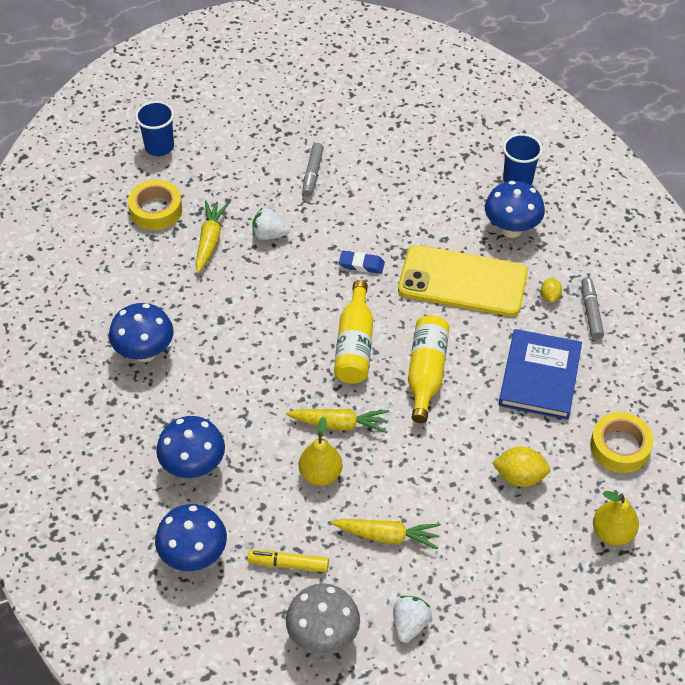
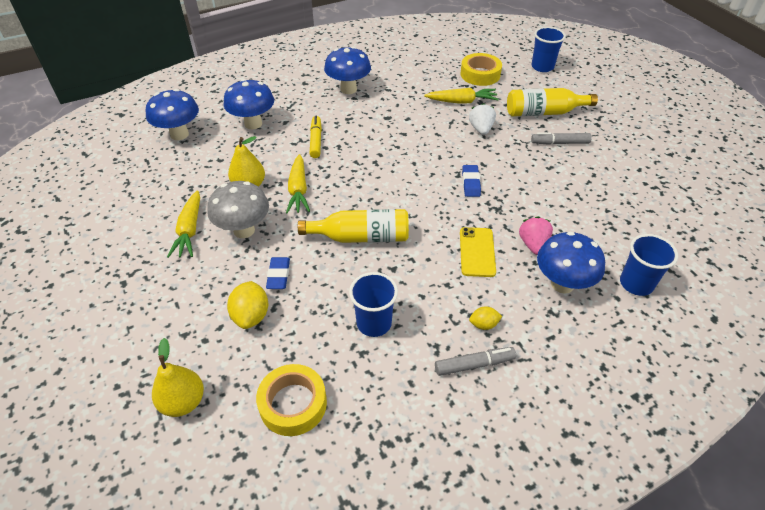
camera: 80 degrees right, 5 degrees down
(288, 564) = (168, 179): yellow marker -> yellow marker (316, 140)
(323, 636) = (103, 204): grey mushroom -> grey mushroom (244, 230)
(354, 345) = (381, 189): yellow bottle -> yellow bottle (544, 112)
(410, 624) = (104, 253): white strawberry -> none
(459, 237) = (533, 244): none -> pink strawberry
(462, 281) = (477, 252): yellow phone -> yellow phone, size x0.51
(469, 450) = (278, 275): none -> blue eraser
(539, 377) = (374, 323): blue book -> blue cup

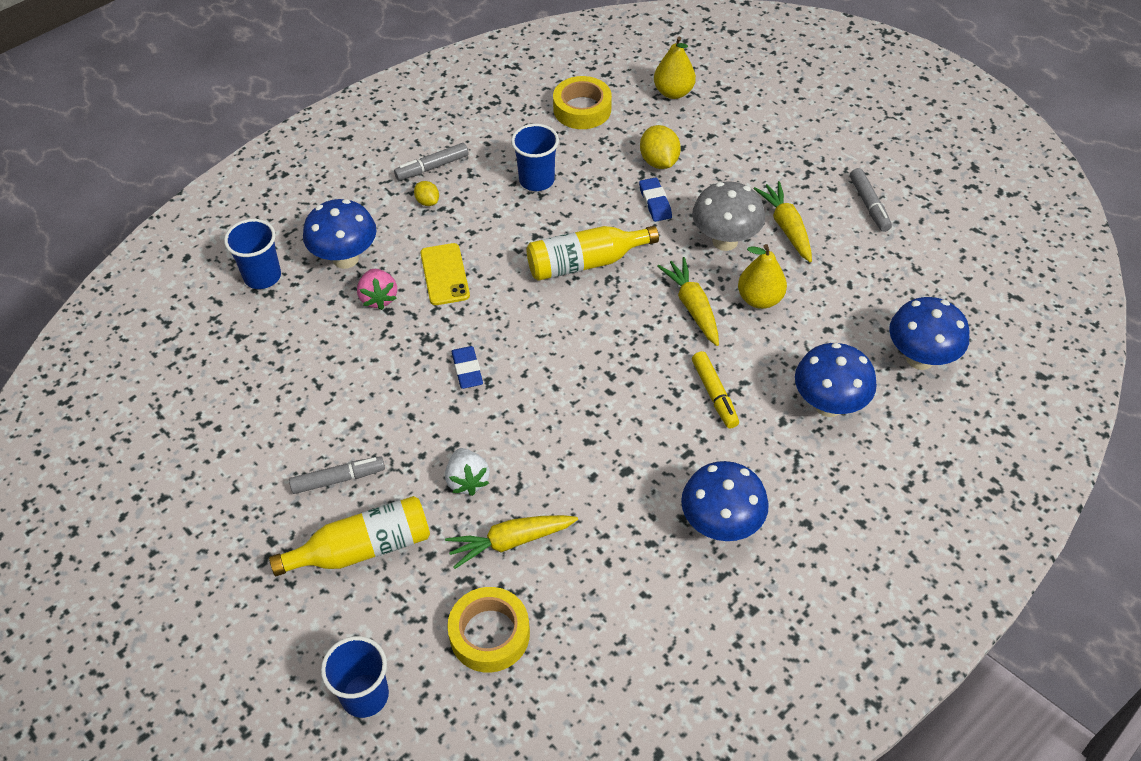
camera: 165 degrees right, 5 degrees up
(112, 234) = (869, 205): none -> grey marker
(483, 324) = (427, 201): yellow lemon -> yellow lemon turned 75 degrees clockwise

